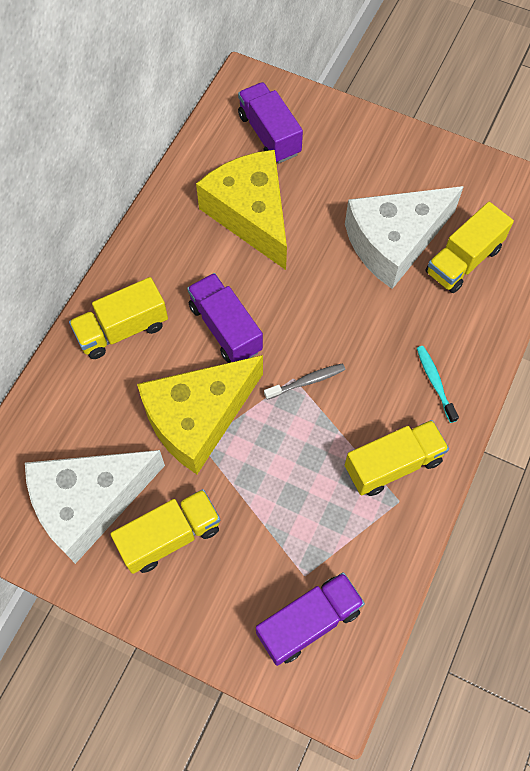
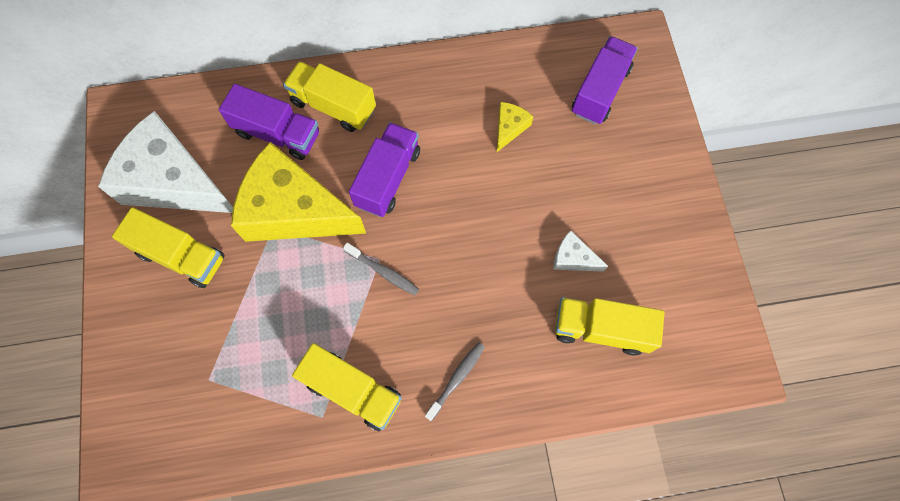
camera: 55 degrees right, 5 degrees up
(251, 214) = (509, 128): yellow cheese -> yellow cheese, size x0.41
(308, 622) = (170, 408): purple truck -> purple truck (277, 133)
(394, 242) = (573, 258): white cheese -> white cheese, size x0.41
(435, 382) = (456, 379): turquoise toothbrush -> grey toothbrush

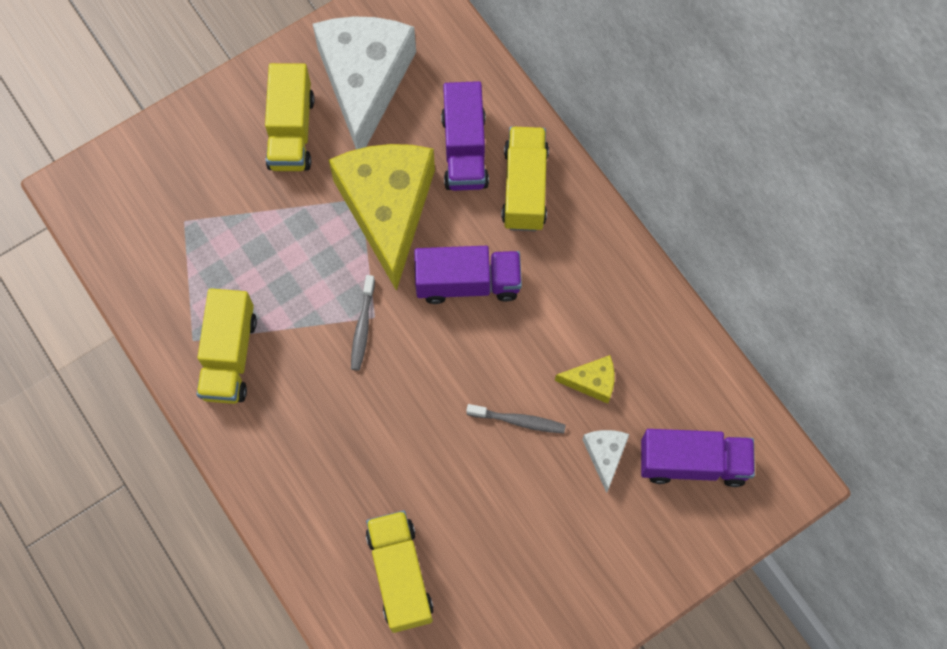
camera: 65 degrees right, 0 degrees up
(456, 379) = (283, 449): grey toothbrush -> grey toothbrush (518, 421)
(573, 258) = (467, 514): white cheese -> white cheese (605, 455)

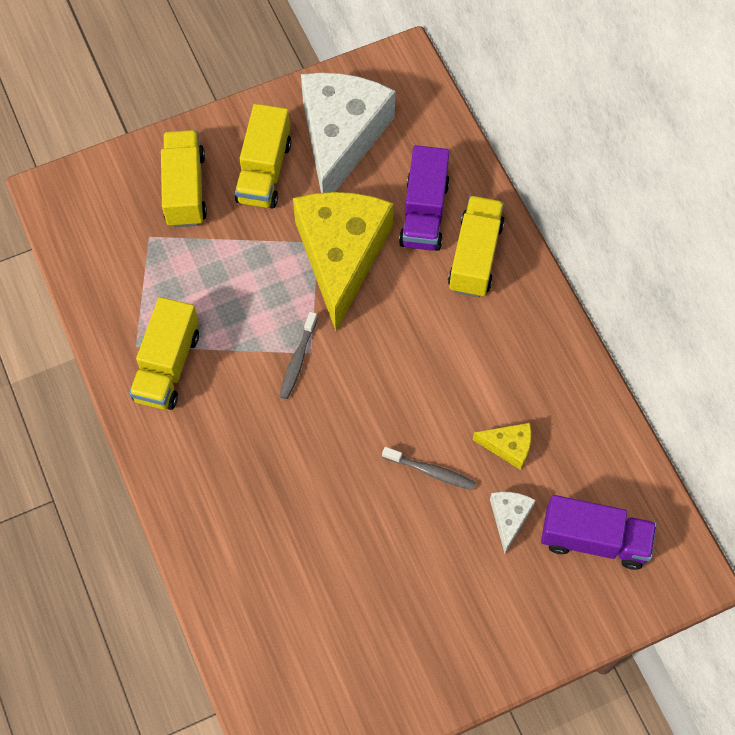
camera: 10 degrees right, 5 degrees down
(400, 575) = (291, 597): yellow truck -> yellow truck (185, 189)
(468, 283) = (405, 335): purple truck -> none

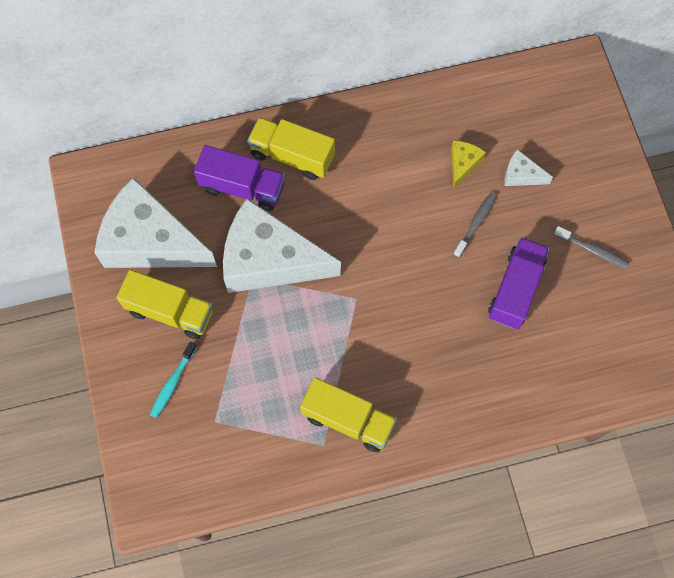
camera: 80 degrees left, 5 degrees up
(185, 189) = (172, 383): yellow truck -> turquoise toothbrush
(297, 360) = (361, 310): grey toothbrush -> grey toothbrush (592, 250)
(341, 256) = (269, 259): yellow cheese -> white cheese
(594, 540) = (545, 121): purple truck -> purple truck (515, 289)

